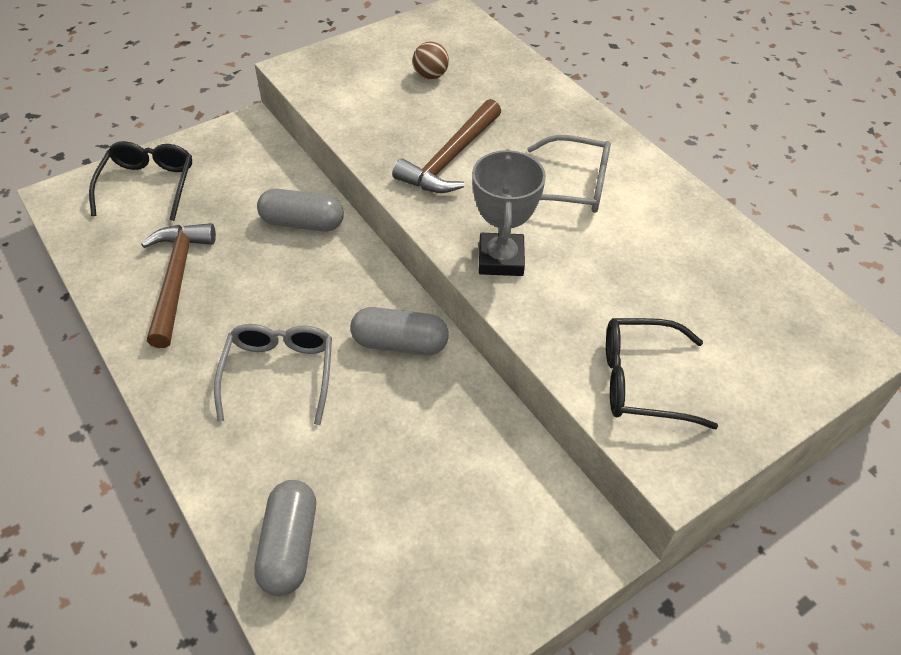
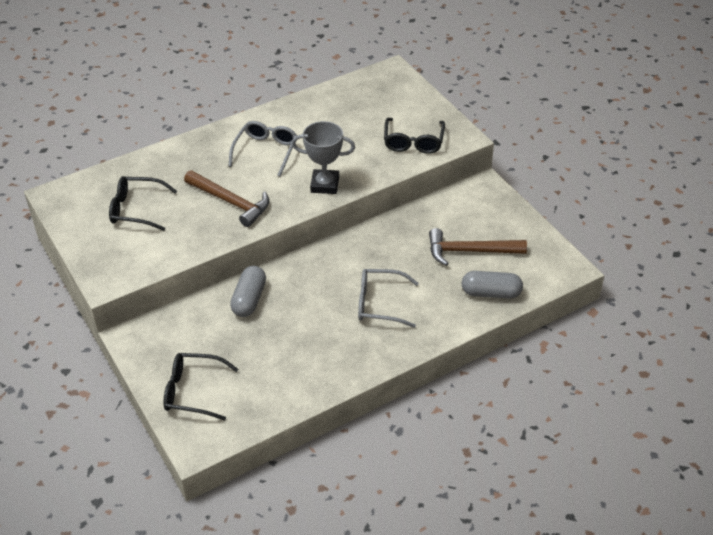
camera: 85 degrees left, 5 degrees down
(177, 279) = (296, 361): brown hammer -> brown hammer (470, 251)
(400, 343) = (359, 251): grey capsule -> none
(430, 76) = (135, 209): brown ball -> black glasses

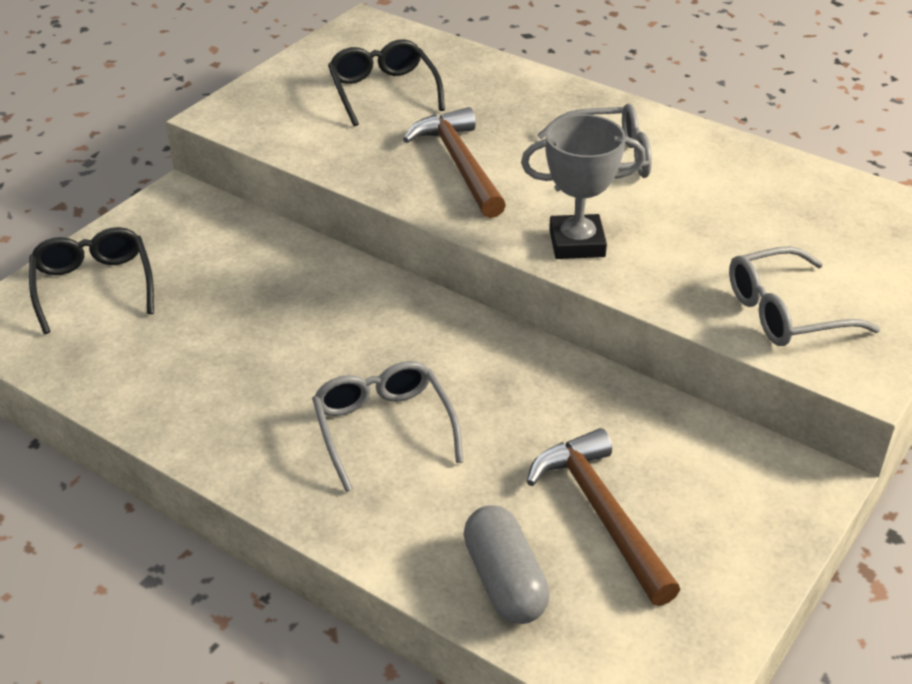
camera: 65 degrees right, 5 degrees down
(230, 202) = (460, 164): brown hammer -> brown hammer turned 150 degrees clockwise
(249, 299) = (309, 278): grey capsule -> none
(325, 185) = (577, 243): grey trophy -> grey trophy turned 75 degrees counterclockwise
(413, 142) = (783, 313): black glasses -> grey glasses

